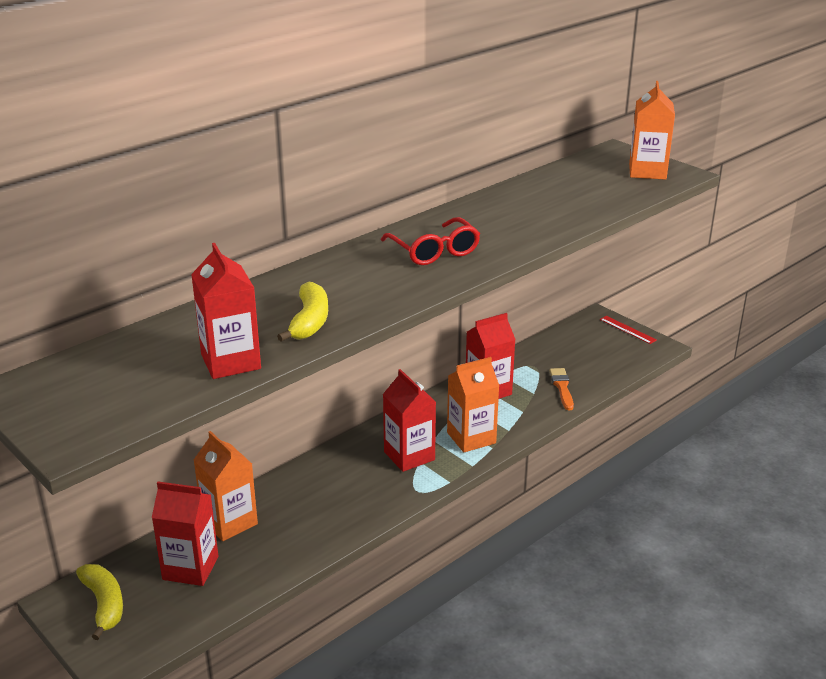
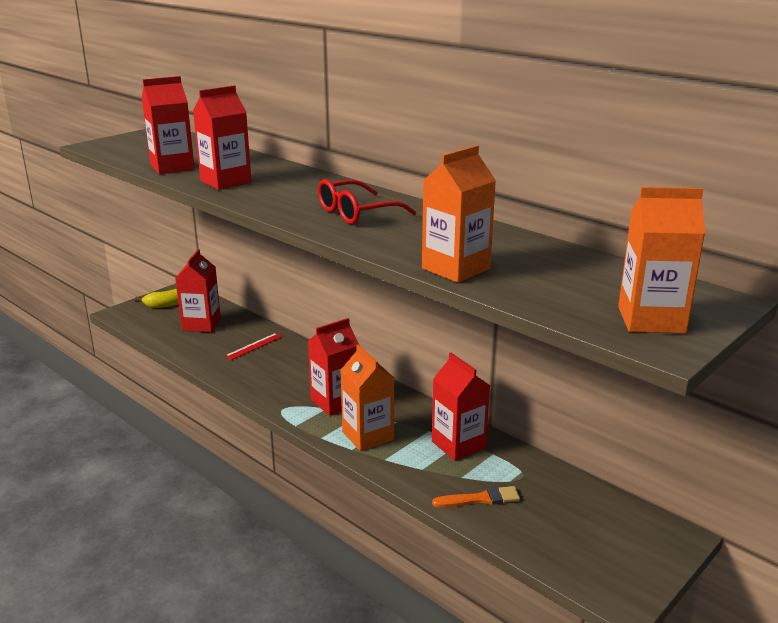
camera: 85 degrees right, 5 degrees down
(229, 522) = (249, 332): orange carton -> orange carton (456, 268)
(309, 321) = (226, 181): yellow banana -> red carton
(627, 329) = (657, 566): red ruler -> red ruler (254, 346)

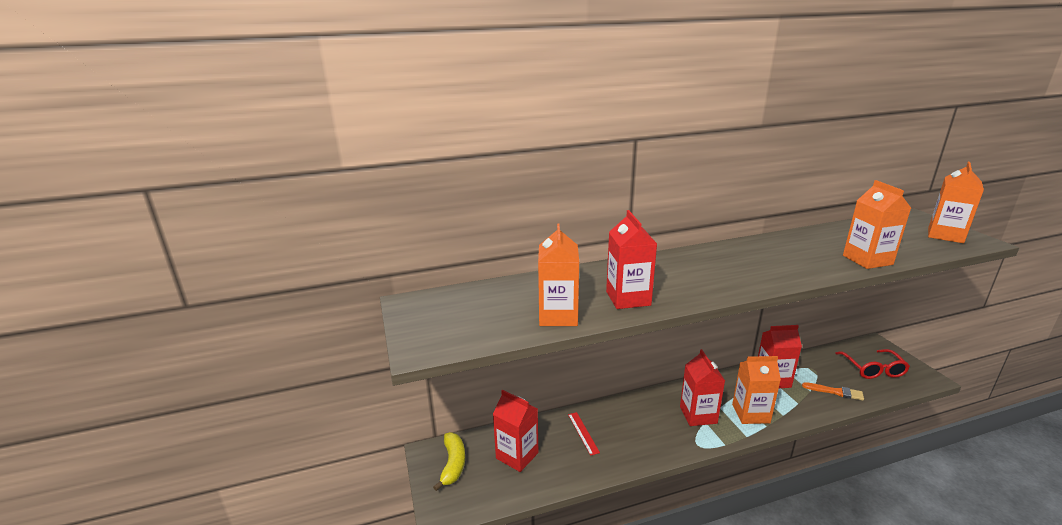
camera: 60 degrees left, 0 degrees up
(172, 167) = (558, 316): red carton -> orange carton
(356, 213) = (743, 265): red glasses -> red glasses (873, 369)
(480, 499) = (835, 392): orange brush -> orange brush turned 90 degrees clockwise

